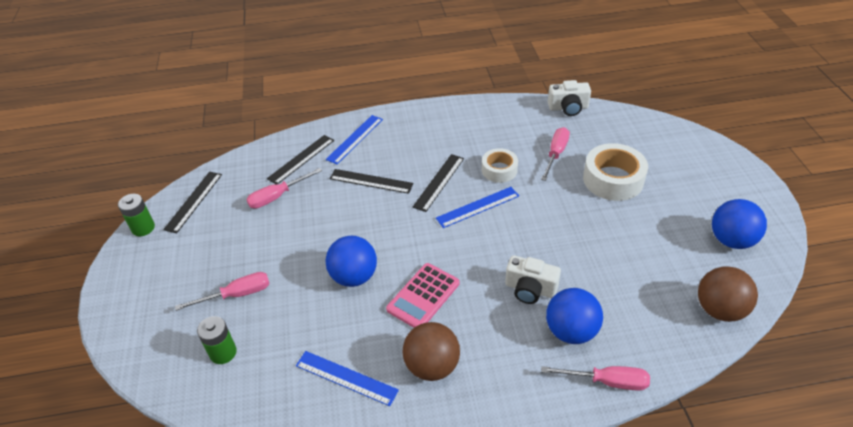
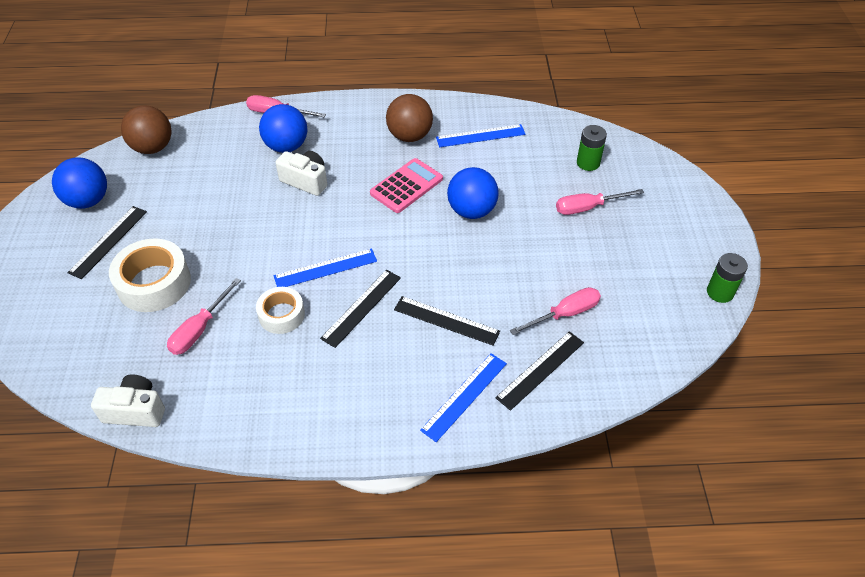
camera: 175 degrees left, 5 degrees up
(194, 201) = (671, 321): black ruler -> black ruler (108, 241)
(346, 378) = (480, 136): blue ruler -> blue ruler turned 45 degrees counterclockwise

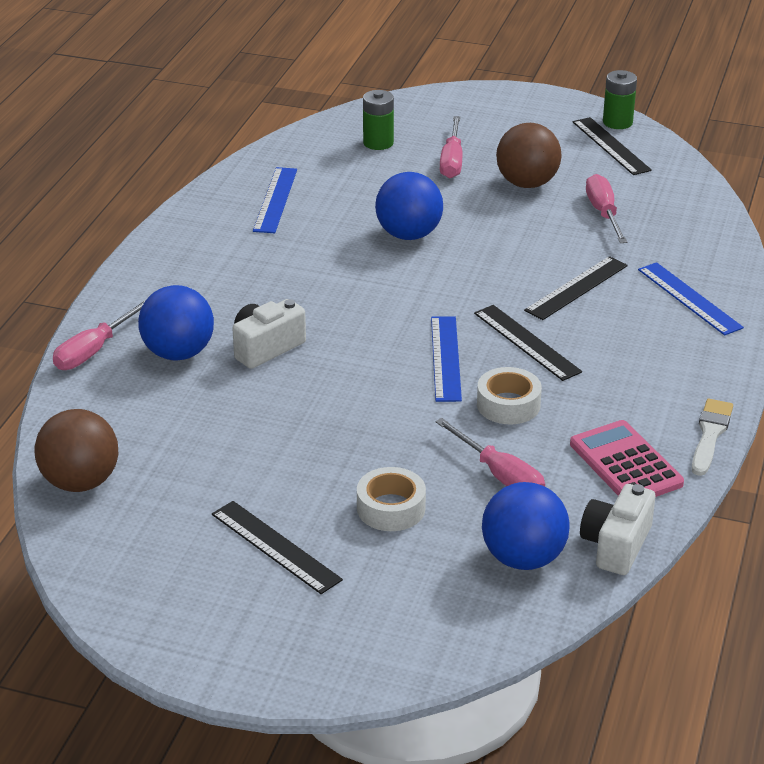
camera: 70 degrees left, 15 degrees down
(88, 201) = (164, 562): blue ball -> blue ball (523, 558)
(154, 283) = (391, 508): white tape -> white tape, size x0.62
(280, 444) = (710, 434): none -> white brush
(406, 186) = (332, 271): pink calculator -> pink calculator (625, 464)
(409, 136) = (235, 250): brown ball -> brown ball (527, 183)
(540, 369) = (673, 245): black ruler -> black ruler (611, 146)

